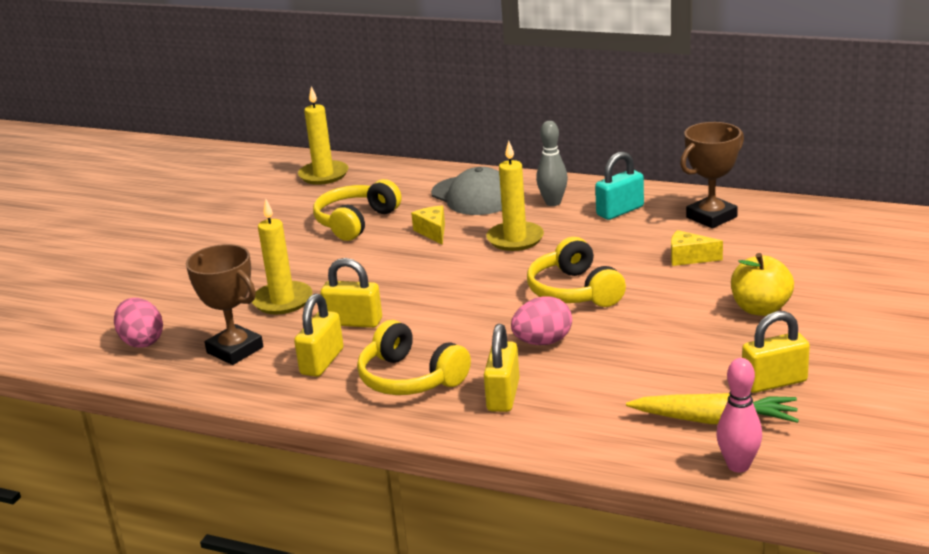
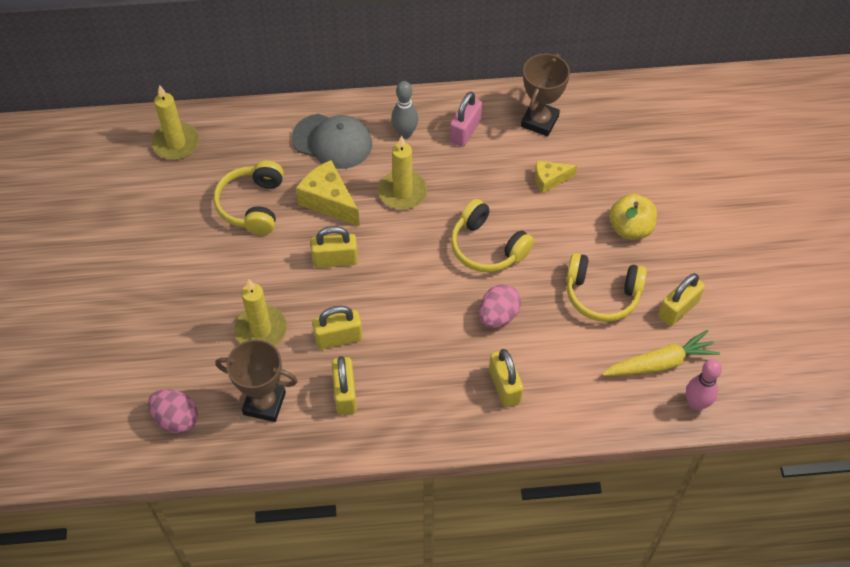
camera: 30 degrees left, 30 degrees up
(402, 270) = (335, 260): none -> yellow padlock
(410, 378) = (425, 390): yellow headphones -> yellow headphones (602, 294)
(433, 232) = (329, 201): yellow cheese -> yellow cheese, size x1.64
(620, 211) = (465, 131): turquoise padlock -> pink padlock

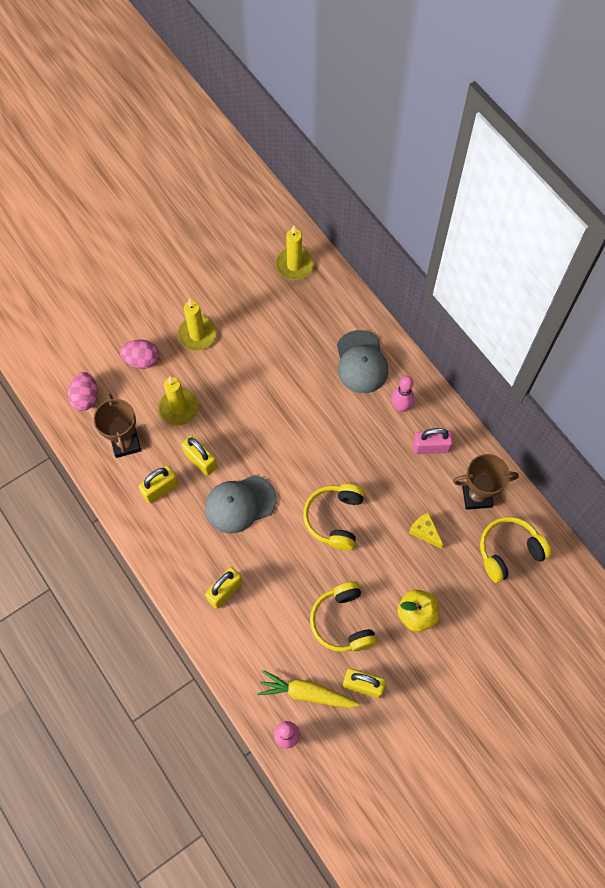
camera: 60 degrees right, 10 degrees up
(252, 205) = (274, 343): yellow headphones -> yellow headphones (509, 551)
(329, 201) = (308, 390): yellow cheese -> none
(335, 260) = (261, 422): yellow padlock -> none
(403, 192) = (347, 434): yellow candle -> yellow candle (197, 335)
(405, 133) = (400, 406): grey bowling pin -> pink bowling pin
(414, 324) = (240, 504): none -> grey cap
(498, 316) = (280, 557): pink egg -> pink egg (142, 360)
(660, 363) = (307, 693): yellow carrot -> yellow carrot turned 150 degrees clockwise

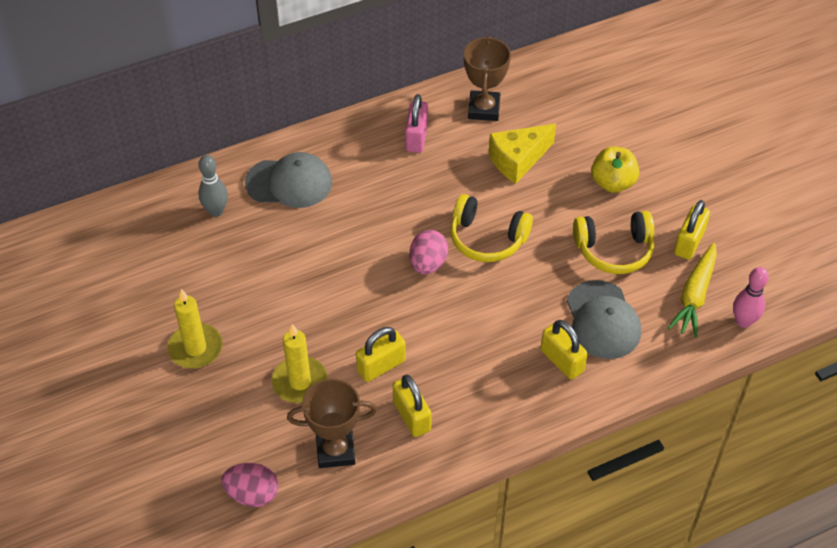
camera: 80 degrees left, 15 degrees down
(142, 360) = (214, 418): pink egg -> pink egg (428, 264)
(240, 504) = (450, 330): grey cap -> grey cap (602, 320)
(294, 265) = (128, 229): yellow candle -> none
(322, 318) = (216, 211): none -> grey bowling pin
(400, 406) = (358, 155): pink bowling pin -> none
(424, 532) = (518, 160): yellow cheese -> yellow cheese, size x1.64
(509, 551) = (552, 94): yellow headphones -> none

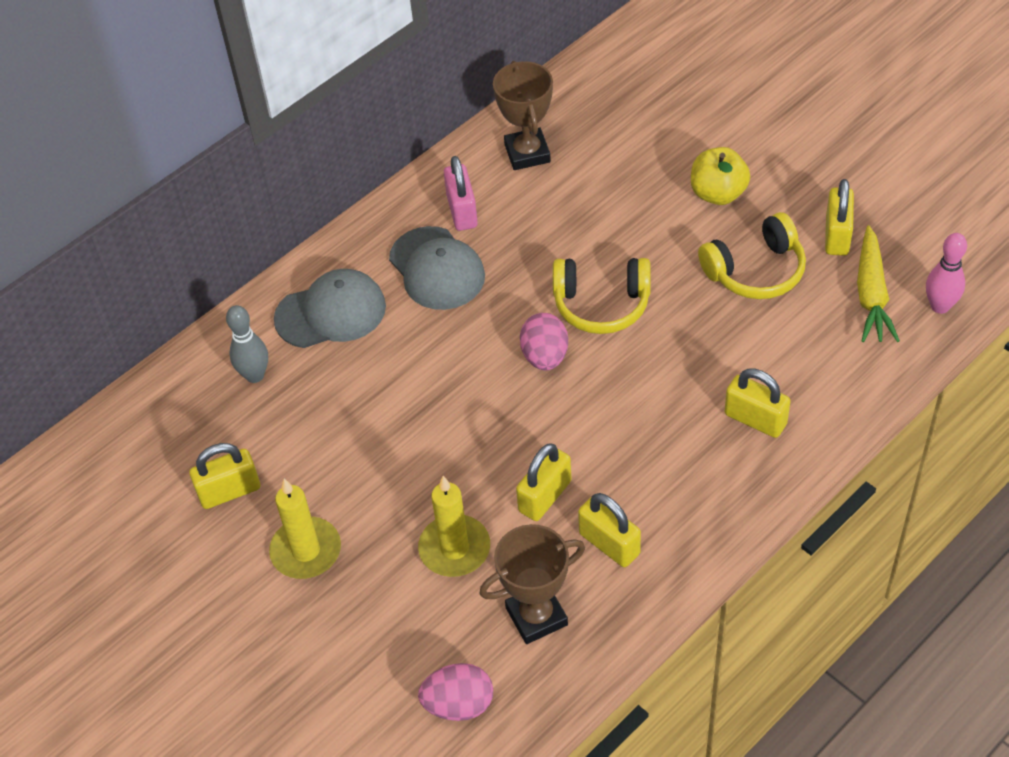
camera: 15 degrees left, 0 degrees up
(162, 288) = (229, 491): none -> yellow padlock
(518, 160) = (595, 201): yellow cheese -> none
(602, 320) = (780, 357): grey cap -> grey cap (437, 269)

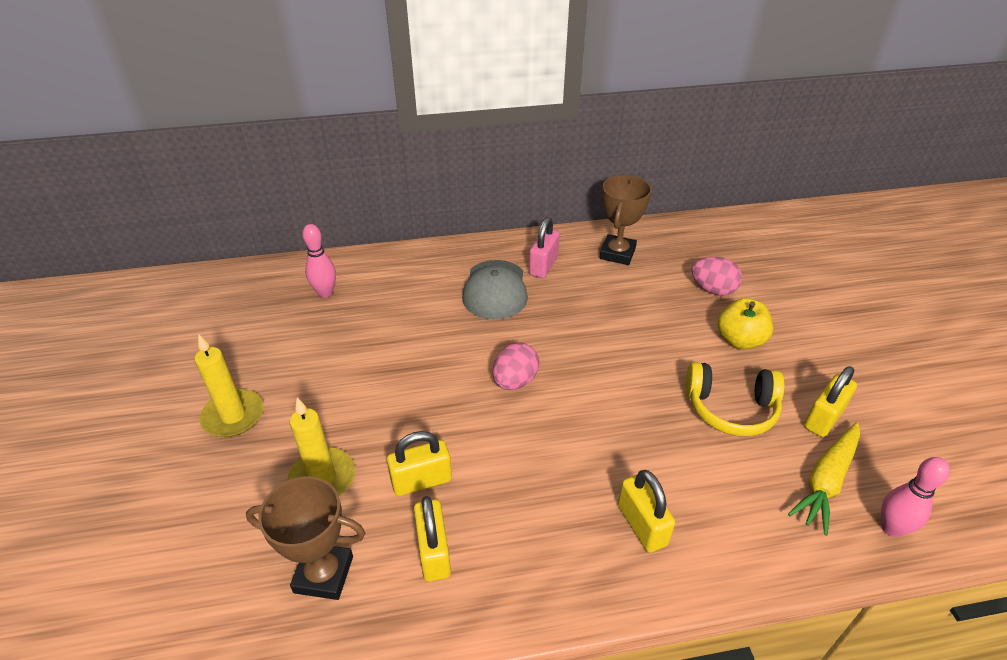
camera: 30 degrees right, 10 degrees down
(229, 491) = (235, 350): yellow padlock -> none
(255, 375) = (325, 293): grey bowling pin -> pink bowling pin
(331, 312) = (406, 282): grey cap -> none
(459, 704) = (197, 607): pink egg -> pink egg (712, 290)
(601, 304) = (587, 368): yellow headphones -> none

